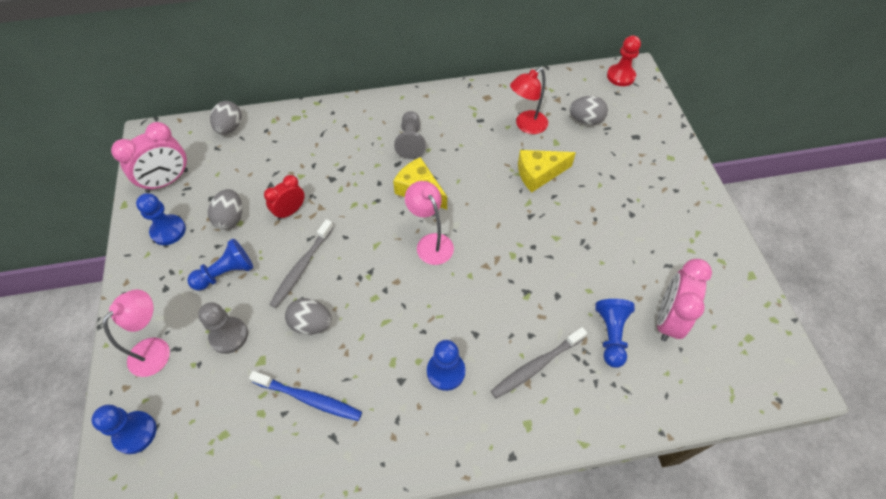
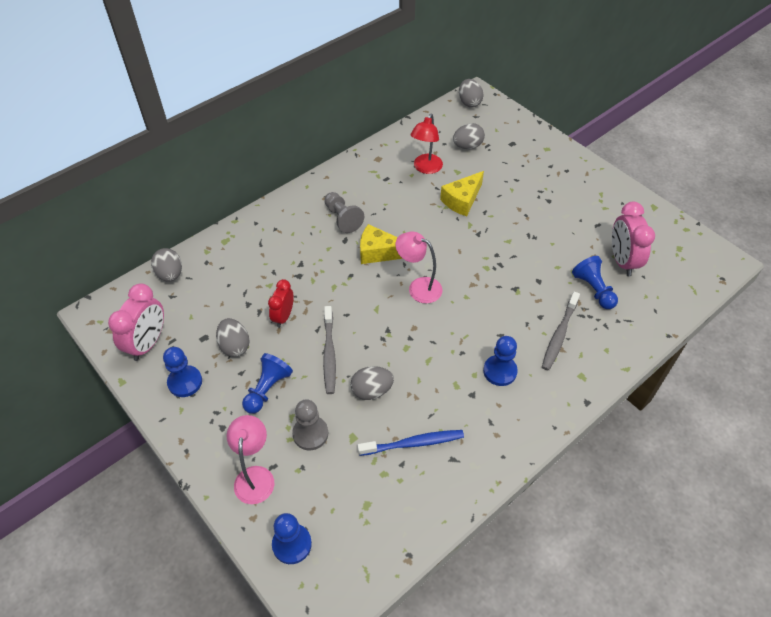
camera: 30 degrees left, 5 degrees down
(620, 76) = (469, 102): red pawn -> grey egg

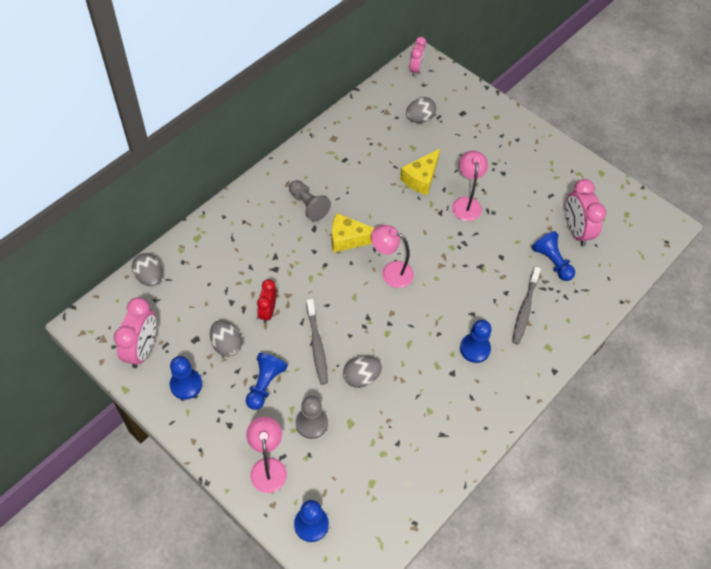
camera: 10 degrees left, 5 degrees up
(413, 443) = (405, 423): blue toothbrush -> none
(425, 168) = (382, 146): red lamp -> none
(469, 102) = (416, 69): grey egg -> pink clock
(506, 227) = (466, 203): none -> pink lamp

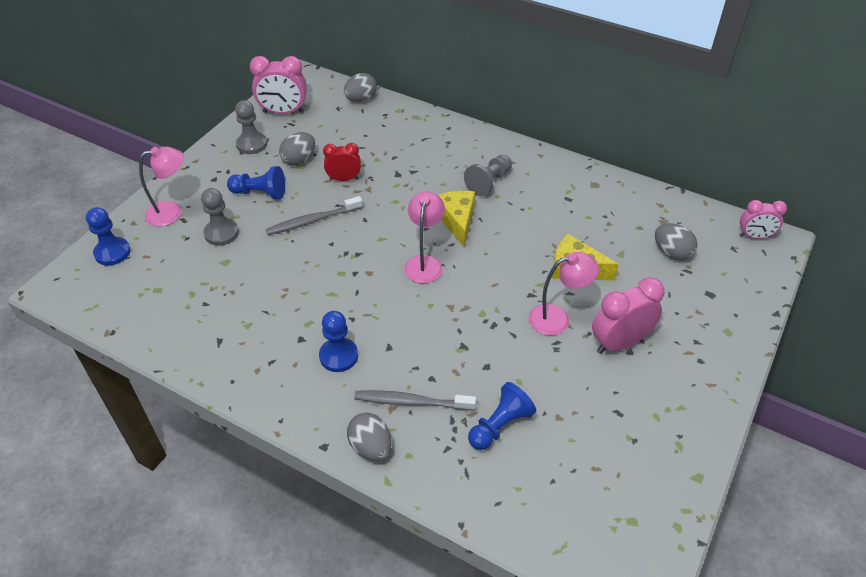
camera: 80 degrees right, 10 degrees down
(186, 384) = (252, 144): blue pawn -> grey pawn
(361, 377) = (280, 261): grey egg -> grey egg (371, 447)
(575, 231) = (567, 451): pink clock -> pink clock (619, 343)

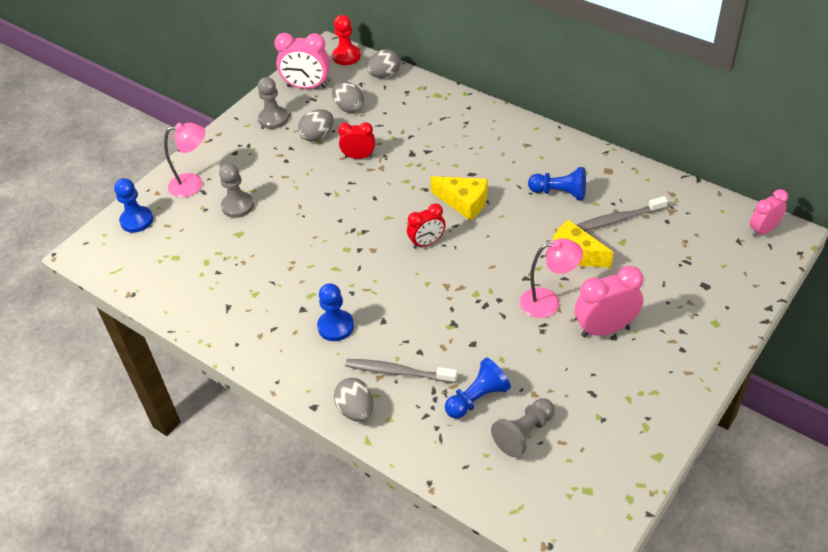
camera: 10 degrees right, 0 degrees up
(260, 193) = (277, 168): blue pawn -> blue pawn (560, 193)
(313, 220) = (325, 197): grey toothbrush -> grey toothbrush (616, 220)
(320, 82) = (346, 56): none -> red pawn
(424, 263) = (427, 242): pink lamp -> red clock
(457, 221) = (464, 202): yellow cheese -> yellow cheese turned 120 degrees clockwise
(489, 182) = (501, 165): grey pawn -> grey pawn (524, 433)
(671, 253) = (674, 243): grey egg -> grey egg (349, 107)
(754, 236) = (763, 230): pink clock -> pink clock turned 135 degrees clockwise

